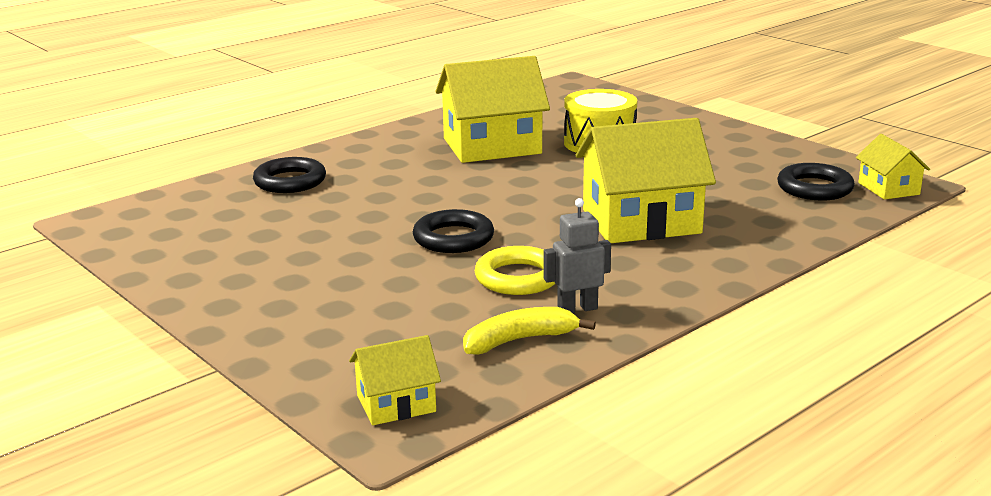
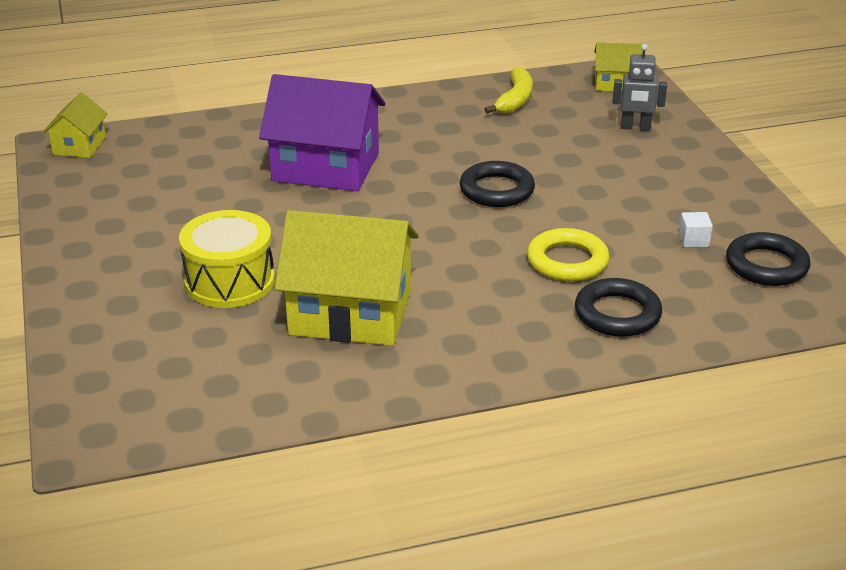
camera: 155 degrees left, 10 degrees up
(235, 239) = (693, 240): none -> white cube
(518, 278) = (476, 141): yellow ring -> yellow ring (567, 261)
(519, 340) = (515, 100): yellow banana -> yellow banana turned 75 degrees counterclockwise
(577, 309) = (458, 110): grey robot -> grey robot (635, 127)
(641, 221) = (326, 167): yellow house -> purple house
(814, 188) = (134, 162): black ring -> black ring (766, 265)

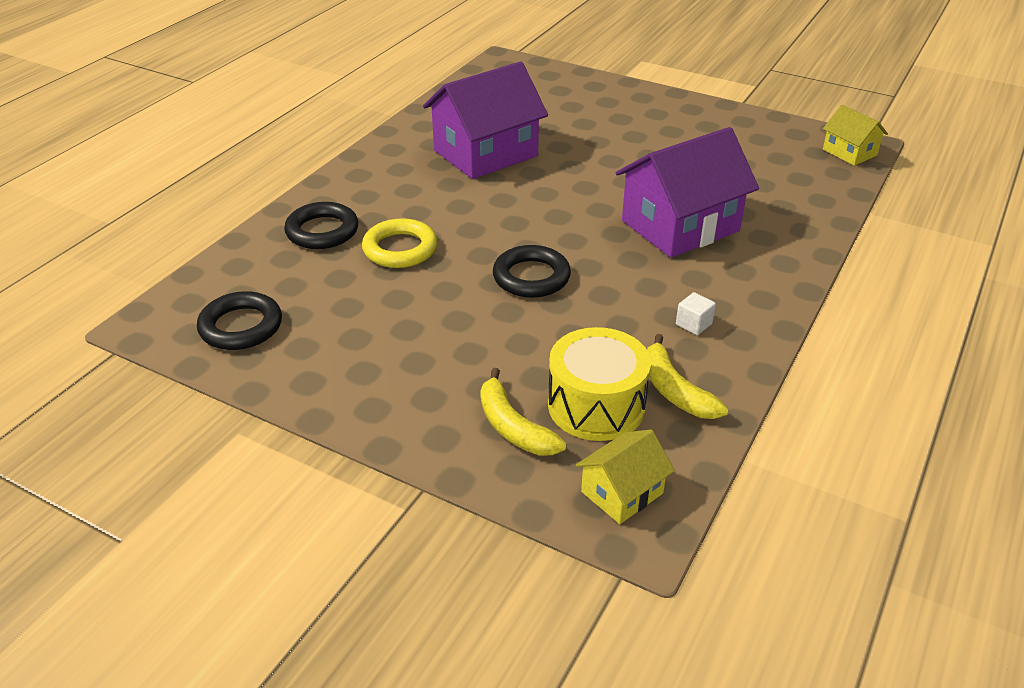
camera: 135 degrees right, 5 degrees up
(230, 281) = (580, 135): yellow drum -> yellow drum (596, 405)
(350, 312) = (485, 153): yellow house -> purple house
(635, 127) = (513, 427): grey robot -> yellow banana
(693, 240) = (322, 318): white cube -> white cube (693, 324)

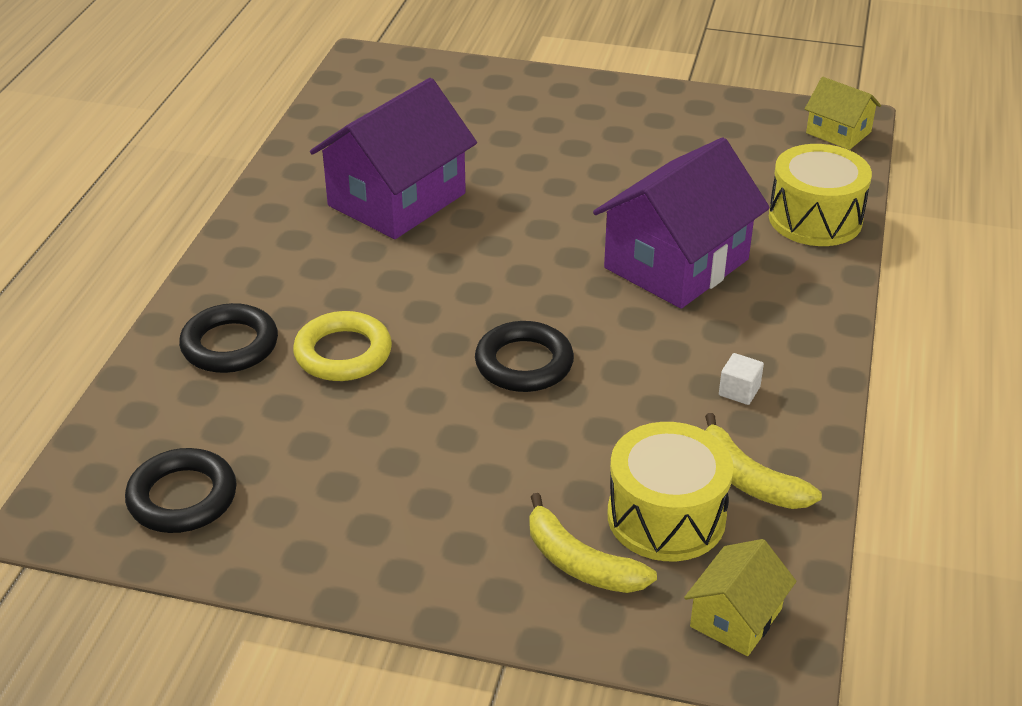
camera: 15 degrees left, 0 degrees up
(806, 210) = (815, 219): none -> yellow drum

